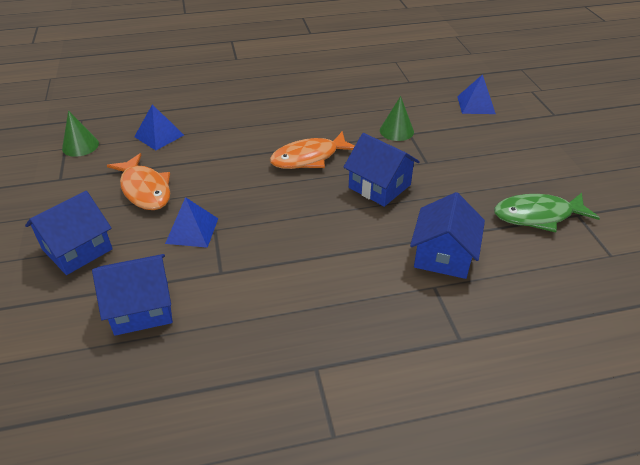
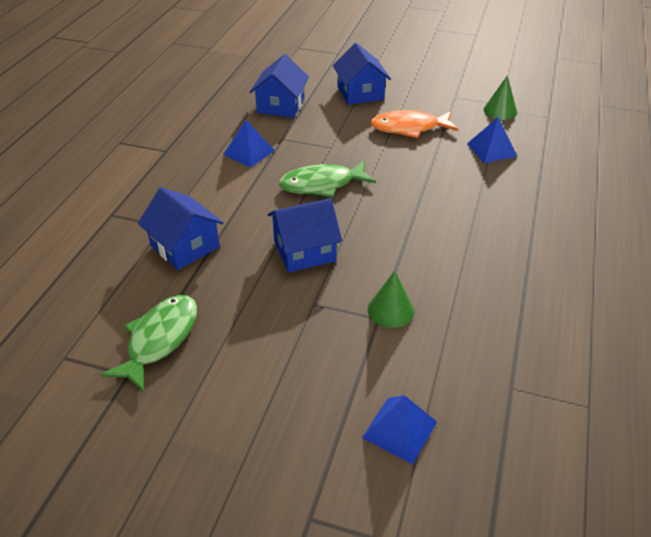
camera: 120 degrees right, 0 degrees up
(192, 230) = (338, 137): blue pyramid -> blue pyramid (249, 152)
(284, 210) = (322, 184): none -> green fish
(309, 158) = (387, 224): orange fish -> none

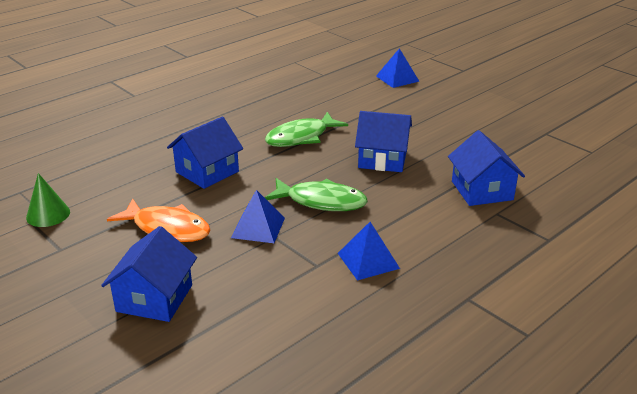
camera: 150 degrees left, 10 degrees down
(159, 339) = (520, 142): green fish -> green fish (301, 137)
(281, 105) = (276, 317): blue house -> blue house (207, 172)
(391, 310) = (353, 114): green cone -> none
(491, 149) = (128, 181): blue pyramid -> blue pyramid (258, 227)

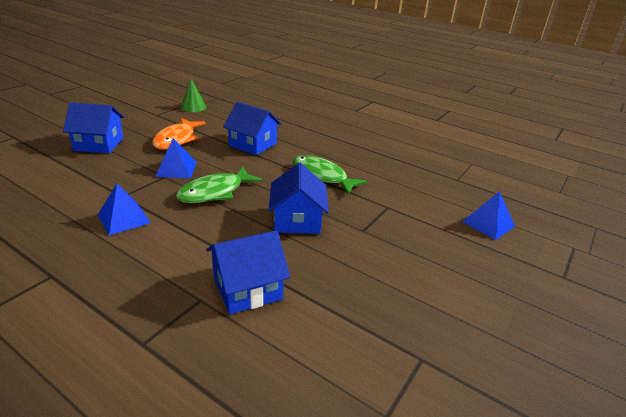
camera: 75 degrees right, 0 degrees up
(321, 201) = (215, 192): green fish -> green fish turned 45 degrees clockwise

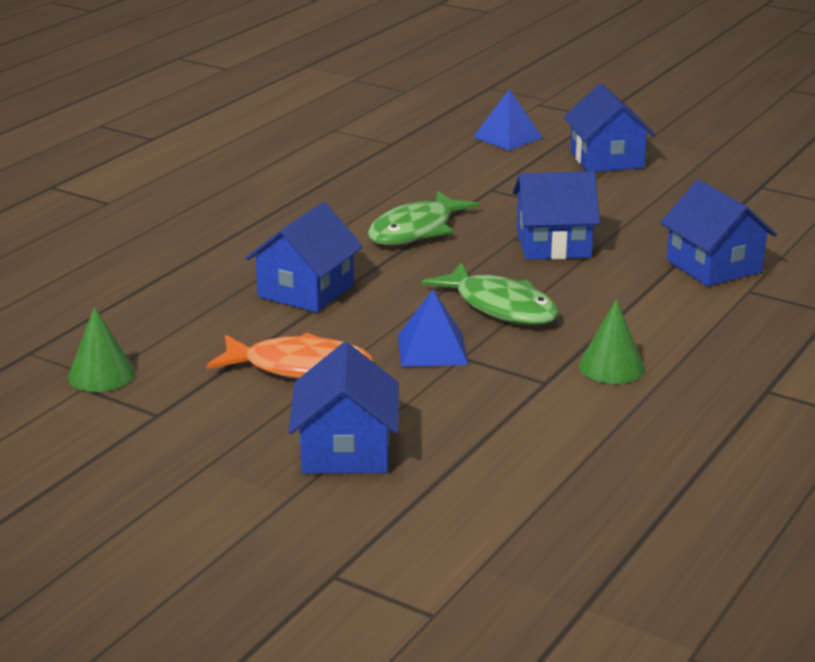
camera: 90 degrees left, 5 degrees down
(123, 218) = (611, 367): blue pyramid -> green cone
(459, 266) = (606, 159): none -> blue house

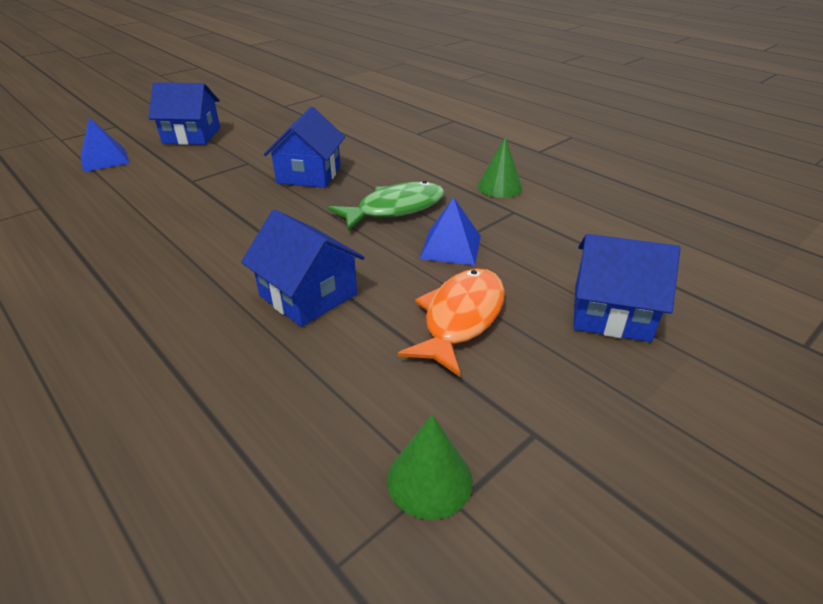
camera: 75 degrees left, 10 degrees up
(416, 230) = (234, 222): green fish -> none
(714, 266) = (380, 135): blue house -> none

